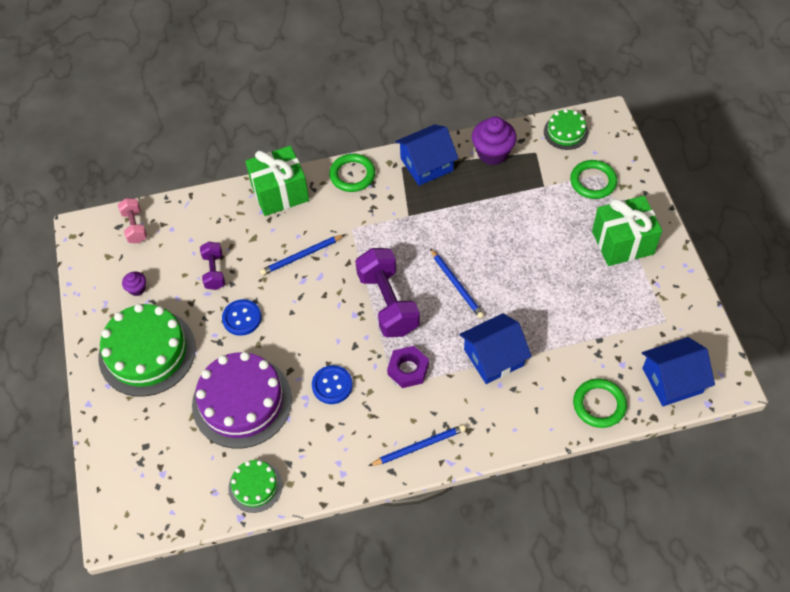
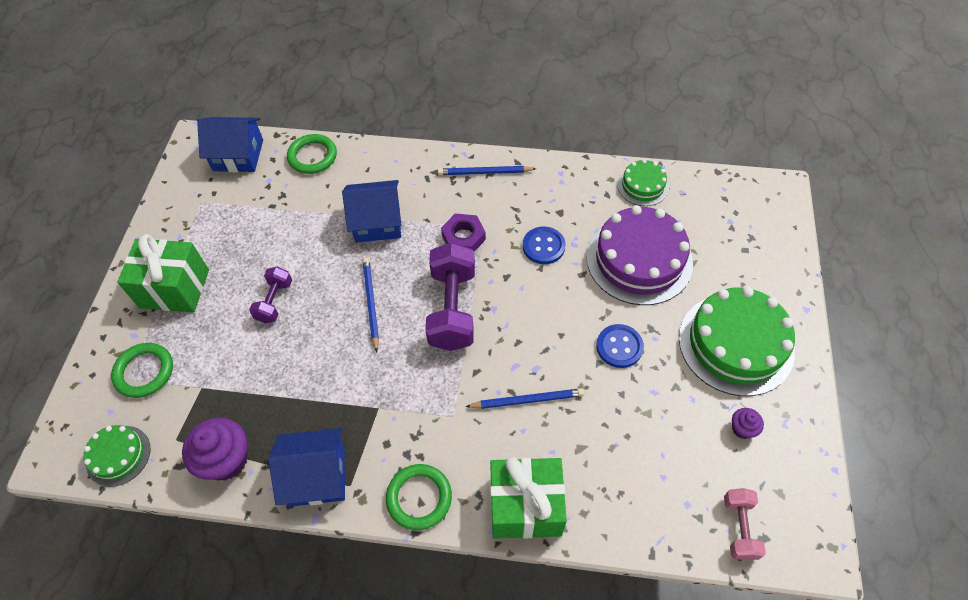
camera: 160 degrees left, 0 degrees up
(214, 271) = (640, 418): purple dumbbell -> purple dumbbell (274, 301)

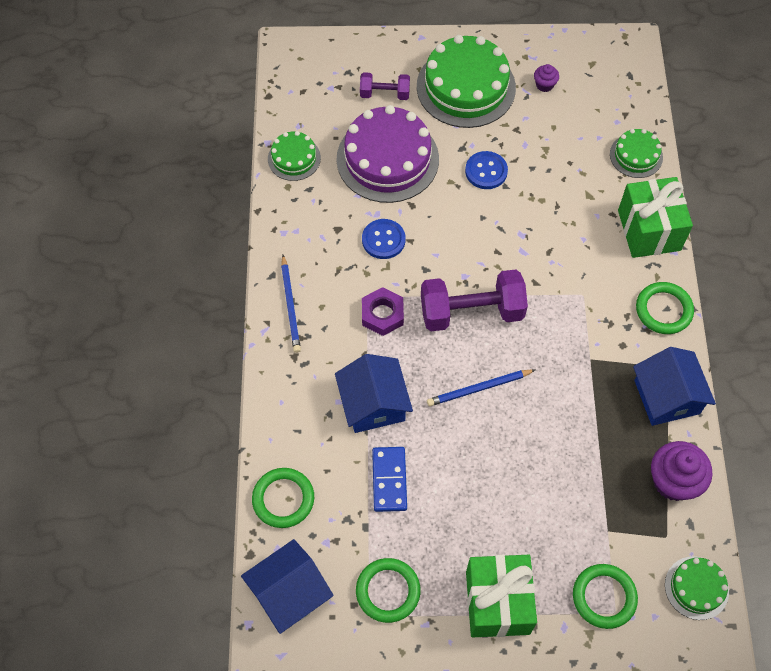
camera: 100 degrees left, 5 degrees up
(215, 215) = (388, 591): none -> green ring
(238, 155) = (289, 593): blue house -> blue house turned 60 degrees clockwise
(274, 301) = (494, 486): purple dumbbell -> purple dumbbell (384, 94)
(305, 226) = (389, 480): none -> blue domino
(527, 400) = (554, 238): blue pencil -> none
(634, 516) = (636, 155): none -> green cake
(739, 528) = (626, 89): pink dumbbell -> none

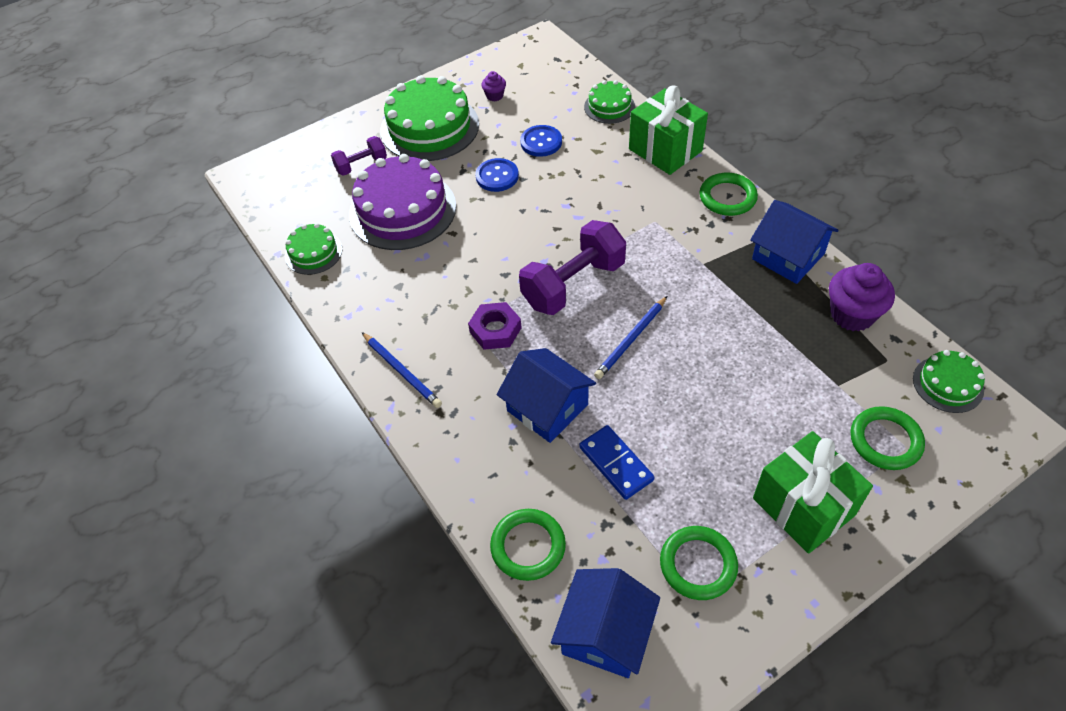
camera: 30 degrees left, 10 degrees down
(383, 240) = (448, 272): blue button -> blue button (541, 142)

